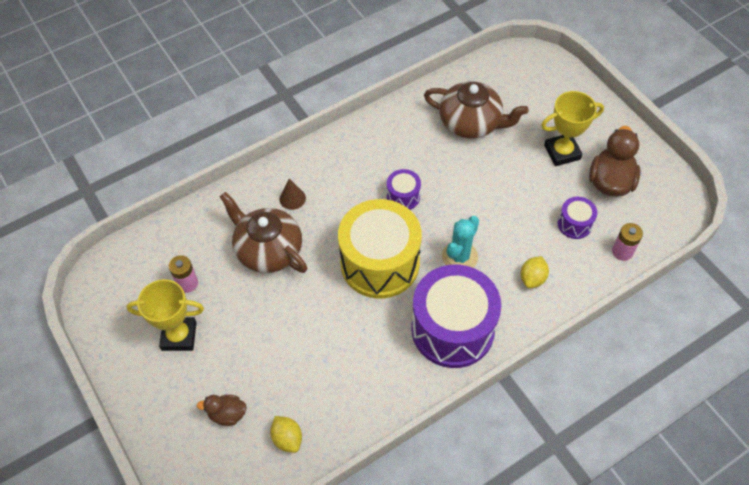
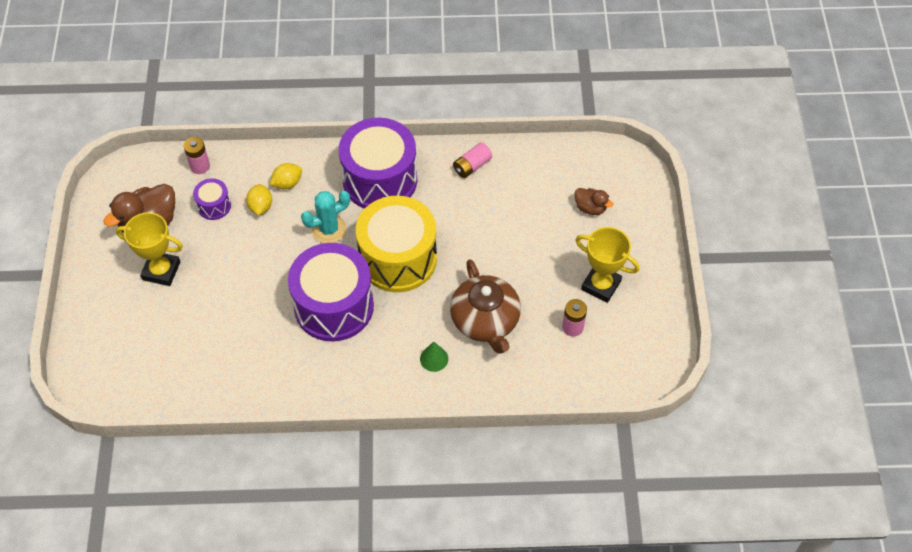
camera: 150 degrees left, 0 degrees up
(287, 438) = (554, 170): yellow lemon -> yellow lemon (260, 206)
(292, 198) = (434, 359): brown cone -> green cone
(374, 395) = (472, 166): none -> pink battery
(403, 196) = (334, 306): purple drum -> purple drum, size x2.25
(471, 123) = (212, 345): brown teapot -> none

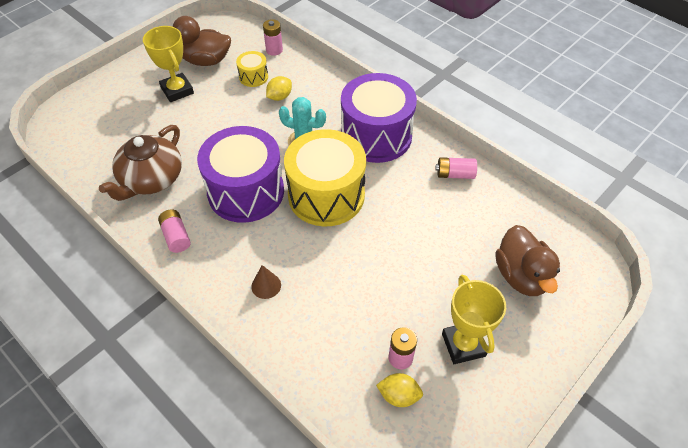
camera: 45 degrees right, 5 degrees down
(214, 205) = (253, 77): purple drum -> yellow drum
(287, 183) = (313, 95): yellow lemon -> yellow lemon (398, 396)
(324, 383) = (176, 236): none -> pink battery
(434, 359) = (266, 285): green cone -> brown cone
(485, 321) = (336, 291): brown teapot -> brown teapot (151, 179)
(590, 208) = (521, 276): brown duck -> brown duck, size x1.82

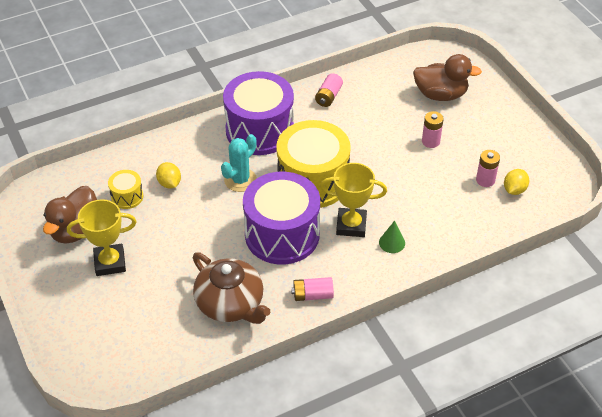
camera: 70 degrees left, 5 degrees down
(266, 285) = (392, 242): brown cone -> green cone
(274, 50) = (95, 171): pink battery -> pink battery (430, 141)
(463, 345) = (486, 144): yellow trophy -> yellow trophy (351, 225)

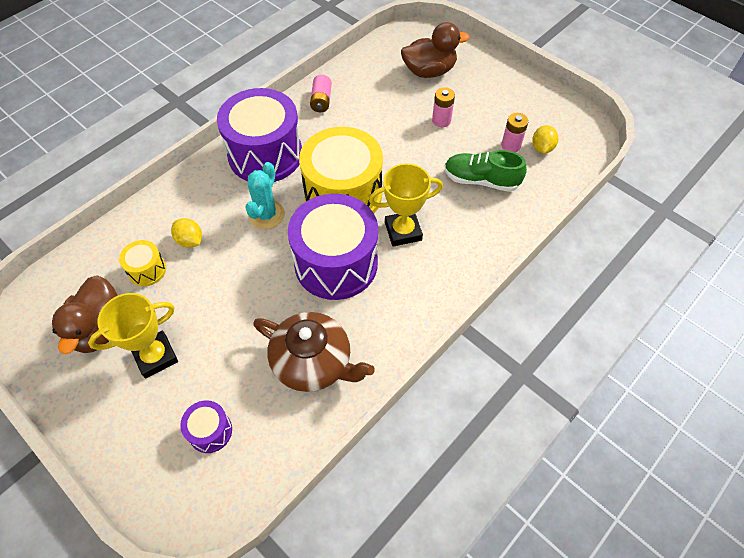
camera: 20 degrees left, 10 degrees up
(131, 328) = (210, 431): none -> purple drum
(312, 295) = (397, 322): pink battery -> none
(392, 242) = (452, 238): green cone -> none
(442, 202) = (481, 180): none -> green shoe

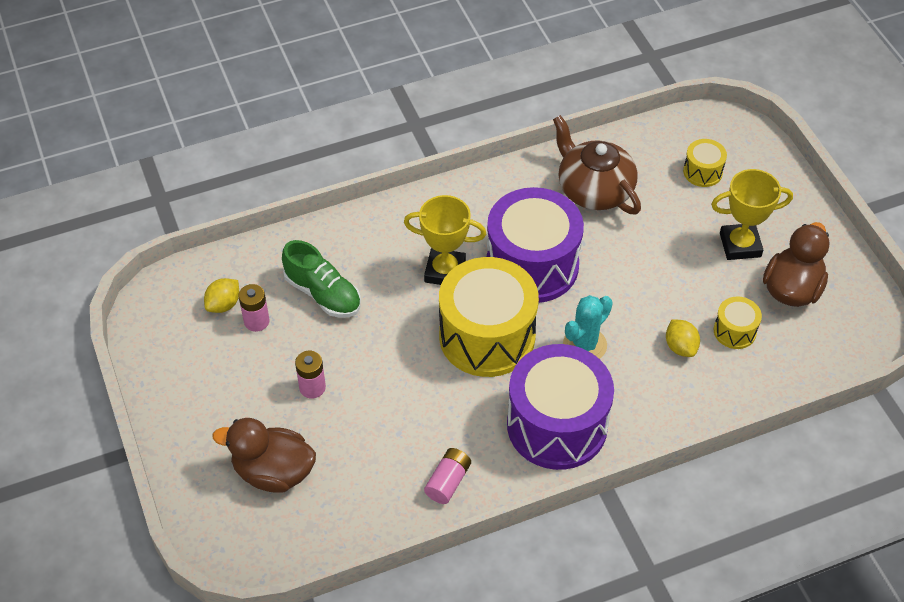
camera: 155 degrees left, 5 degrees down
(210, 431) = (702, 172): purple drum -> yellow drum

